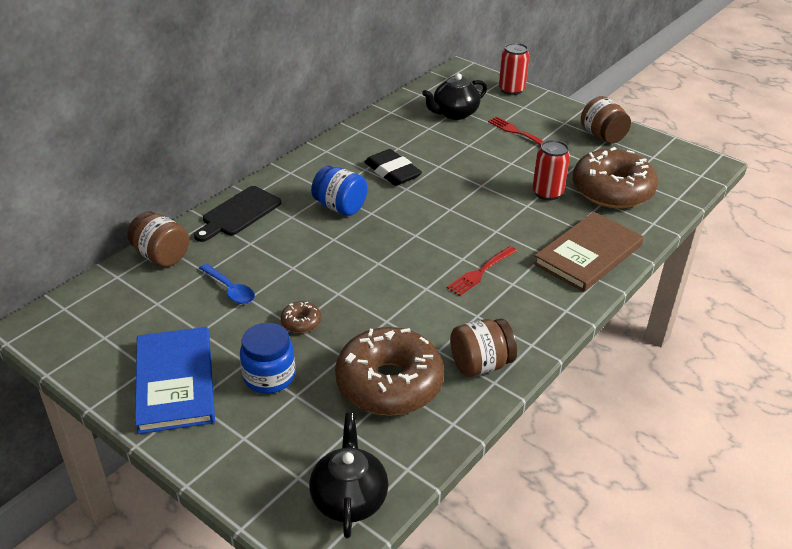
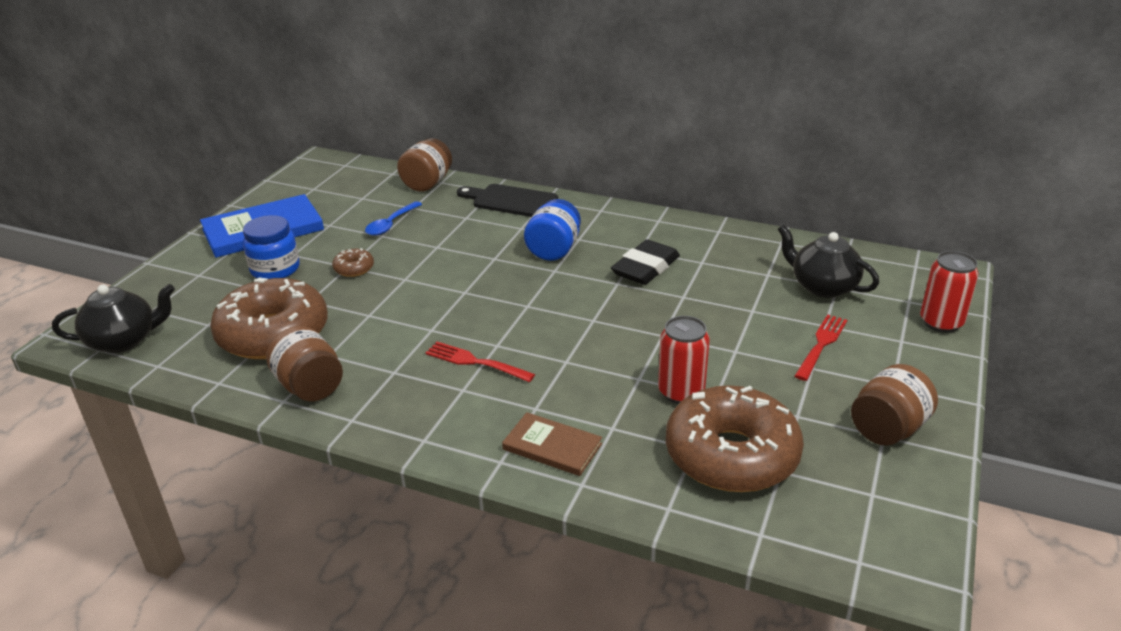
camera: 75 degrees right, 5 degrees down
(588, 254) = (552, 446): brown book -> brown book, size x0.58

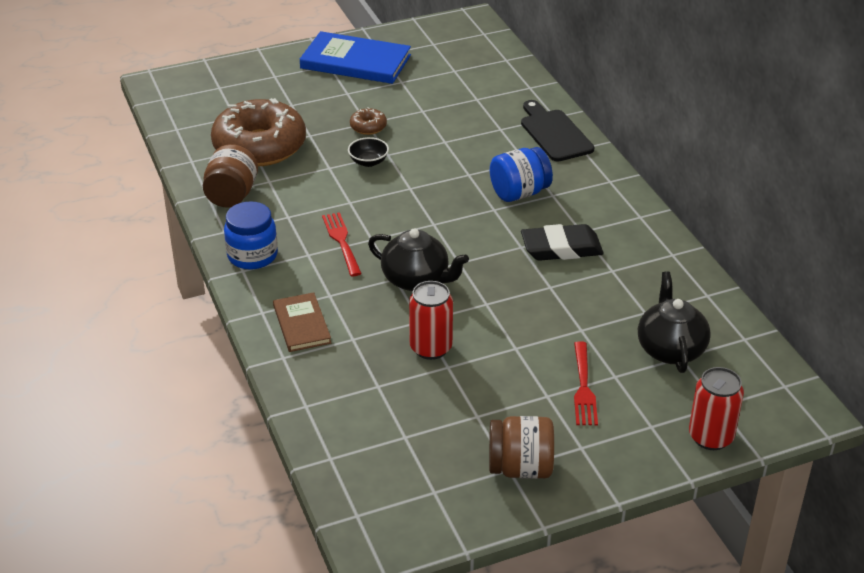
camera: 45 degrees right, 5 degrees up
(124, 340) = (181, 100): black teapot -> black teapot (416, 280)
(275, 269) = (322, 98): blue jar -> blue jar (252, 255)
(391, 224) = (441, 105): blue spoon -> none
(397, 292) = (368, 162): none -> black bowl
(427, 183) = (517, 83): brown jar -> none
(731, 455) = (393, 406): brown donut -> none
(821, 345) = (583, 387): red fork -> red fork turned 105 degrees clockwise

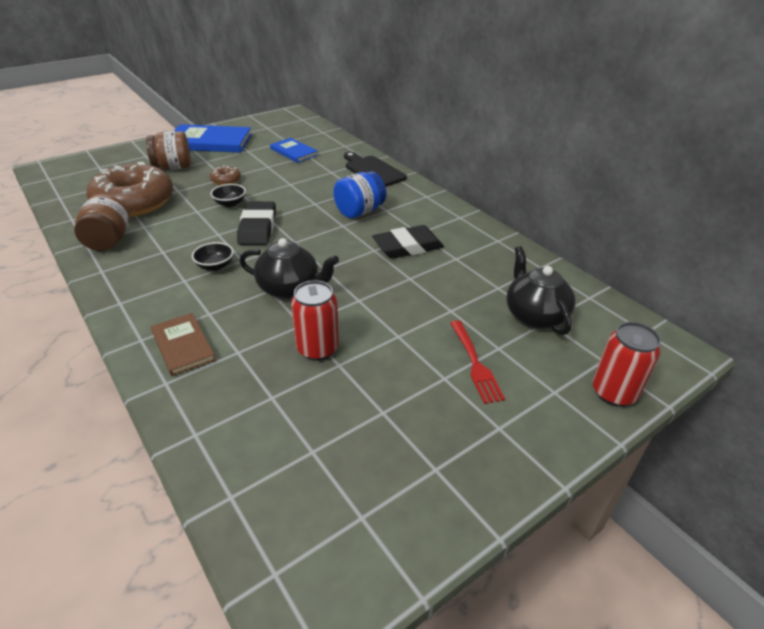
camera: 15 degrees left, 0 degrees up
(252, 255) = (129, 288): blue jar -> none
(342, 242) = (215, 266): red fork -> black bowl
(395, 199) = (258, 227): none -> black eraser
(460, 91) = (294, 152): none -> blue book
(520, 468) = (447, 465): brown jar -> brown jar (173, 167)

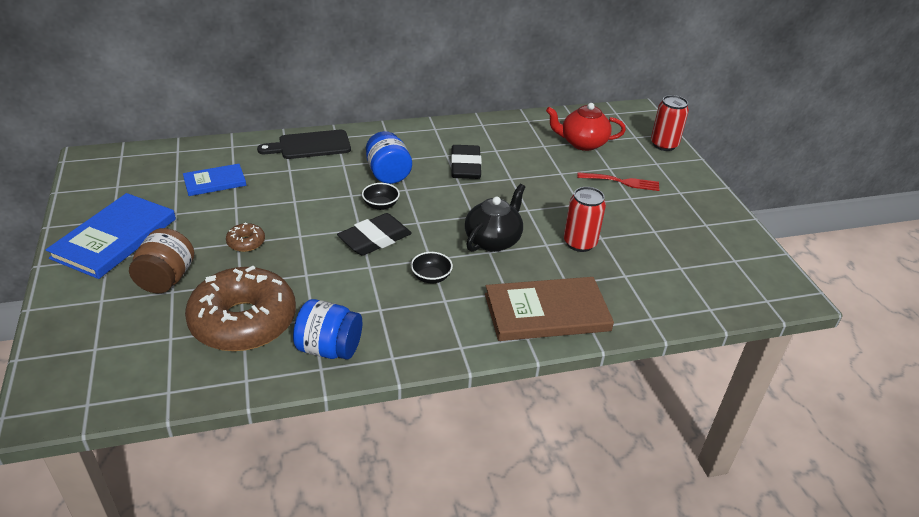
camera: 70 degrees left, 0 degrees up
(109, 241) = (329, 348): brown jar -> blue jar
(183, 345) = (546, 312): brown book -> brown book, size x1.73
(230, 203) = (307, 248): black bowl -> black bowl (380, 205)
(258, 227) = (375, 239): black eraser -> black eraser turned 60 degrees counterclockwise
(534, 315) = (582, 143): black teapot -> red teapot

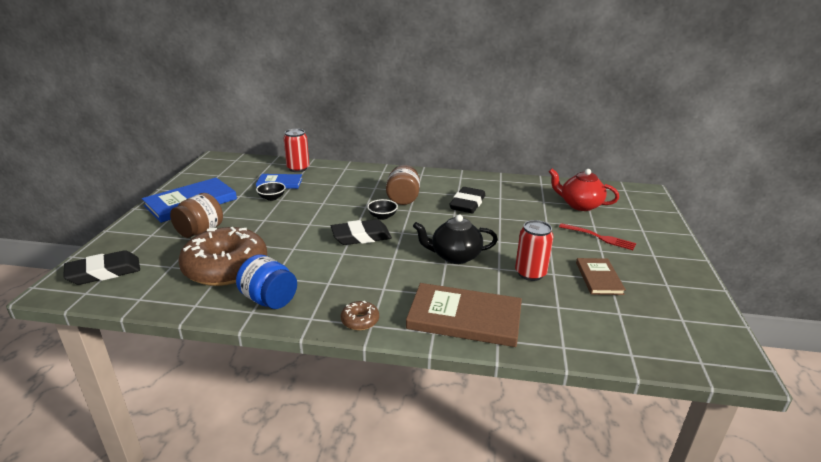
camera: 25 degrees right, 10 degrees down
(86, 369) = (104, 272): none -> black eraser
(246, 242) = (269, 221): brown donut -> brown donut (360, 321)
(310, 145) = (360, 173): black cutting board -> none
(388, 174) = (403, 198): blue jar -> brown jar
(431, 277) = (384, 270): black bowl -> black bowl (272, 198)
(493, 240) = (454, 256): black teapot -> black teapot turned 150 degrees counterclockwise
(645, 232) = (599, 278): none -> brown book
(664, 145) = (658, 218): red can -> red can (298, 168)

